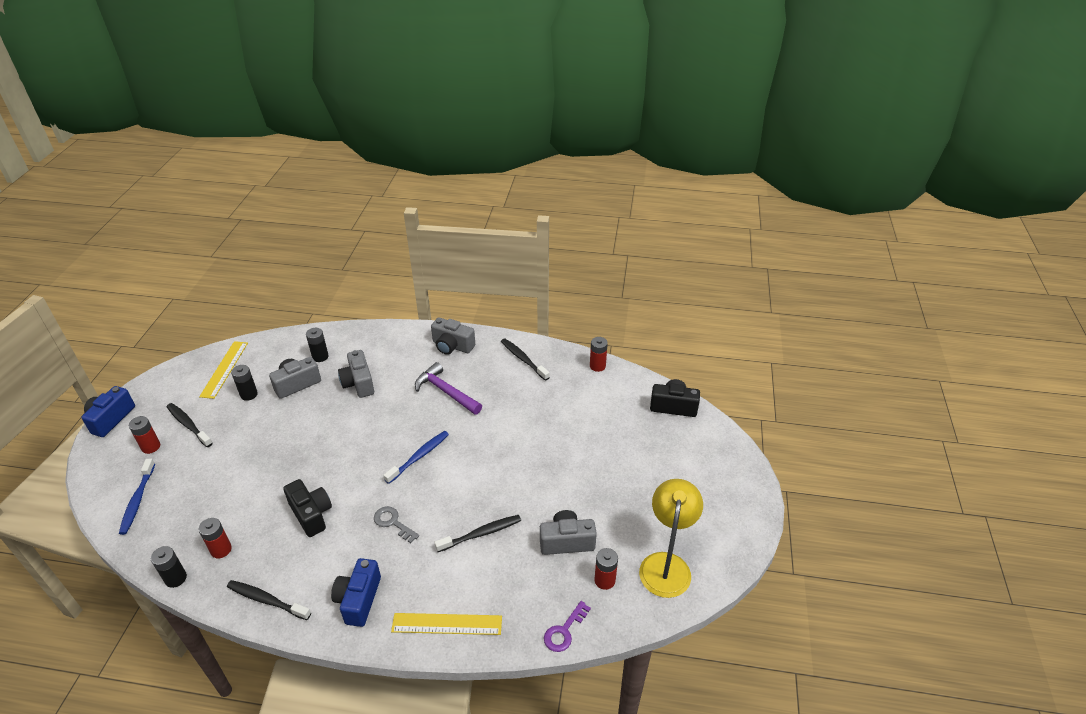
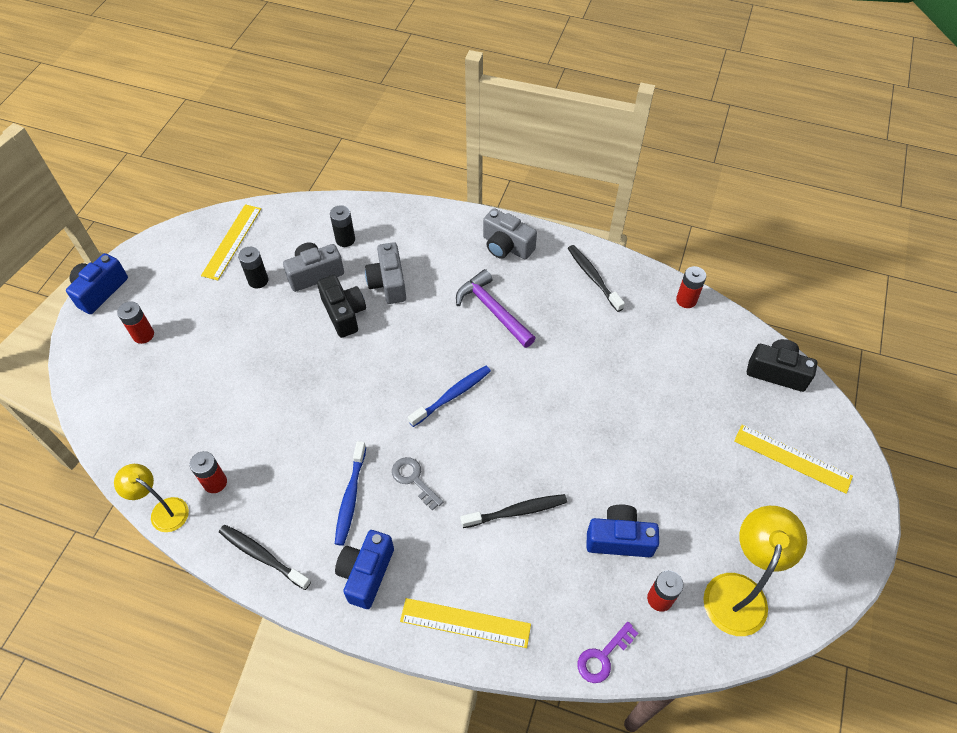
camera: 10 degrees right, 15 degrees up
(137, 500) = (126, 403): blue toothbrush -> blue toothbrush (350, 497)
(175, 578) = (163, 510): black battery -> yellow lamp
(188, 425) = (187, 312): black toothbrush -> none
(311, 514) = (320, 453): black camera -> black camera (344, 313)
(566, 541) = (619, 539): grey camera -> blue camera
(694, 464) = (792, 458): none -> yellow ruler

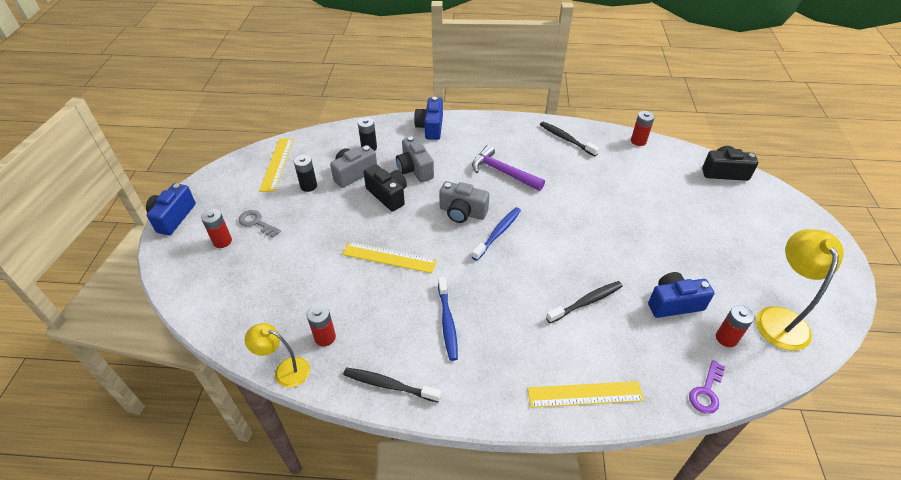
camera: 15 degrees left, 10 degrees down
(366, 573) = (485, 377): blue camera -> blue camera (430, 127)
(414, 479) = (494, 298): grey key -> grey key (256, 223)
(506, 246) = (494, 131): grey camera -> grey camera (462, 212)
(792, 458) = (765, 223): yellow ruler -> yellow ruler (389, 257)

